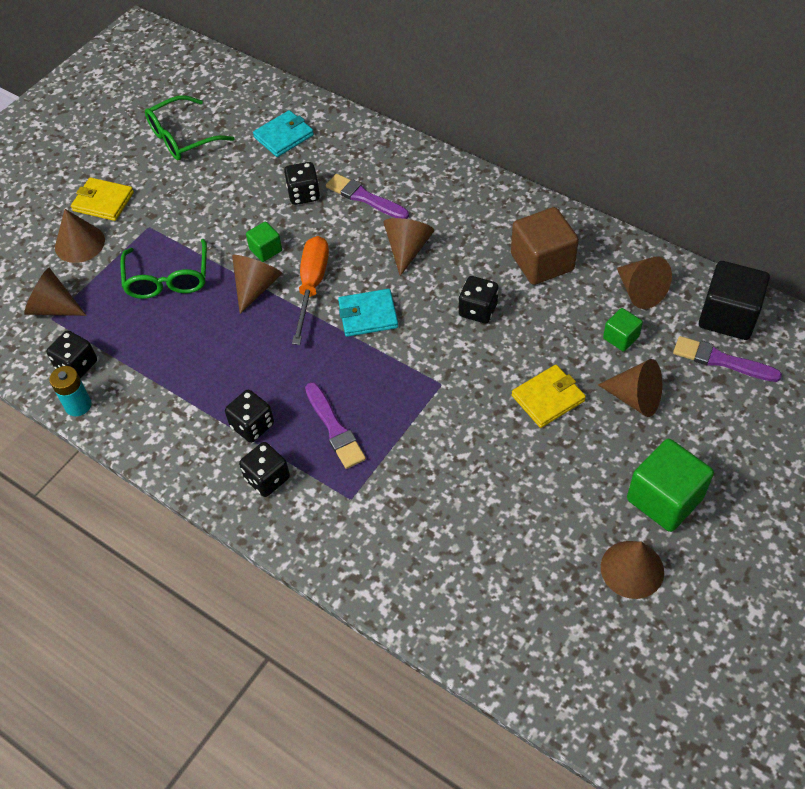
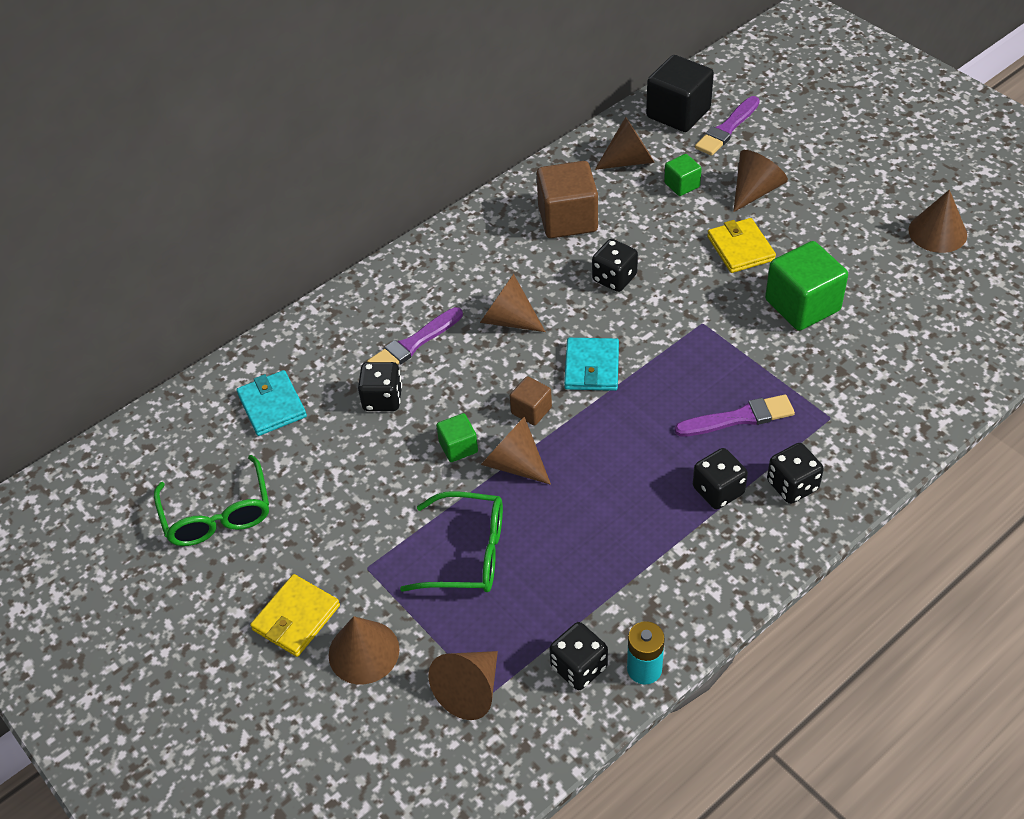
camera: 75 degrees left, 5 degrees down
(312, 286) = (531, 410): orange screwdriver -> brown cube
(664, 499) = (868, 197): green cube -> green cube (802, 305)

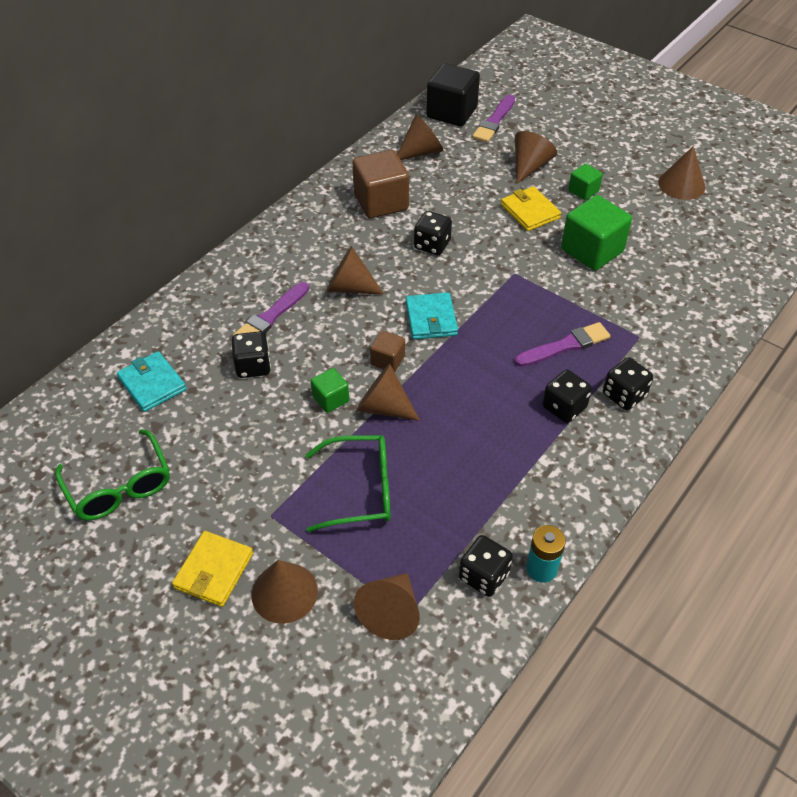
camera: 15 degrees left, 0 degrees up
(682, 185) = (469, 167): green cube -> green cube (583, 191)

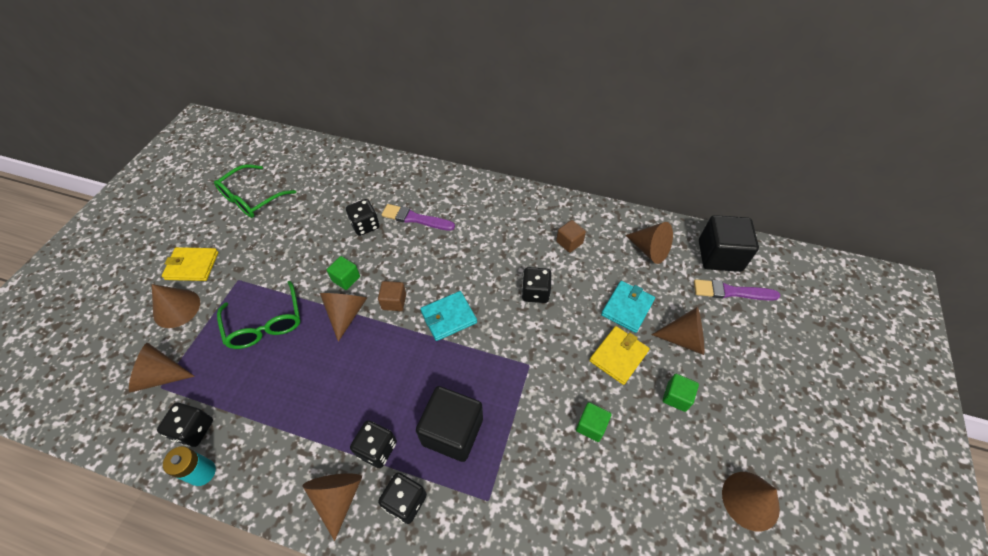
camera: 70 degrees right, 5 degrees up
(152, 384) = (336, 182): turquoise wallet -> turquoise wallet (627, 308)
(349, 287) = (462, 253): brown cone -> brown cone (338, 497)
(381, 202) = (569, 242): brown cube -> brown cube, size x0.52
(565, 346) = (452, 431): purple brush -> black cube
(592, 250) = (591, 426): green cube -> green cube, size x0.52

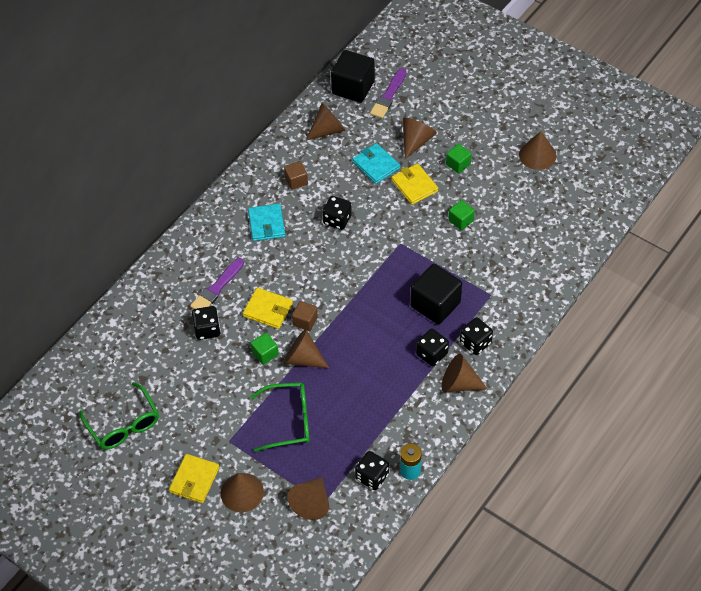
camera: 70 degrees left, 0 degrees up
(400, 265) = (268, 310): none -> yellow wallet
(448, 317) = (336, 285): turquoise wallet -> turquoise wallet (266, 224)

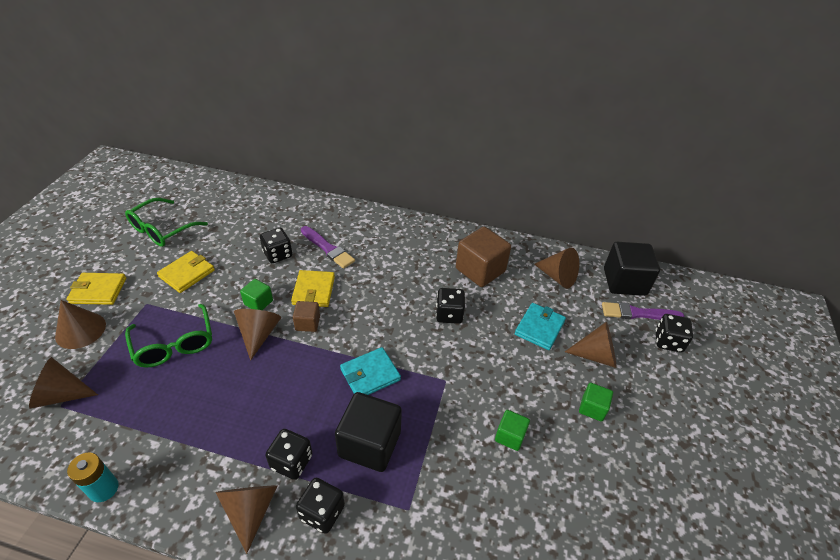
camera: 65 degrees right, 10 degrees down
(217, 288) = (328, 248): purple brush -> purple brush turned 150 degrees counterclockwise
(266, 224) = (417, 263): turquoise wallet -> turquoise wallet (370, 374)
(296, 181) = (480, 270): brown cube -> brown cube, size x1.92
(372, 477) = (95, 446): black dice -> black dice (668, 341)
(414, 186) = (533, 371): yellow wallet -> yellow wallet (187, 273)
(537, 155) = (671, 503): brown cone -> none

